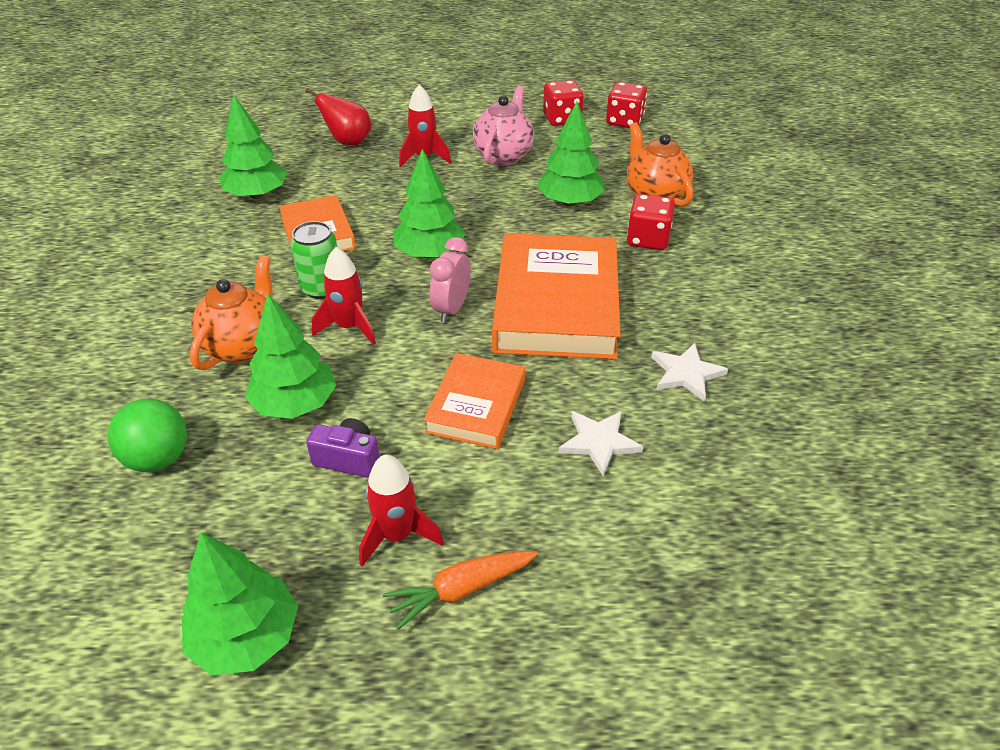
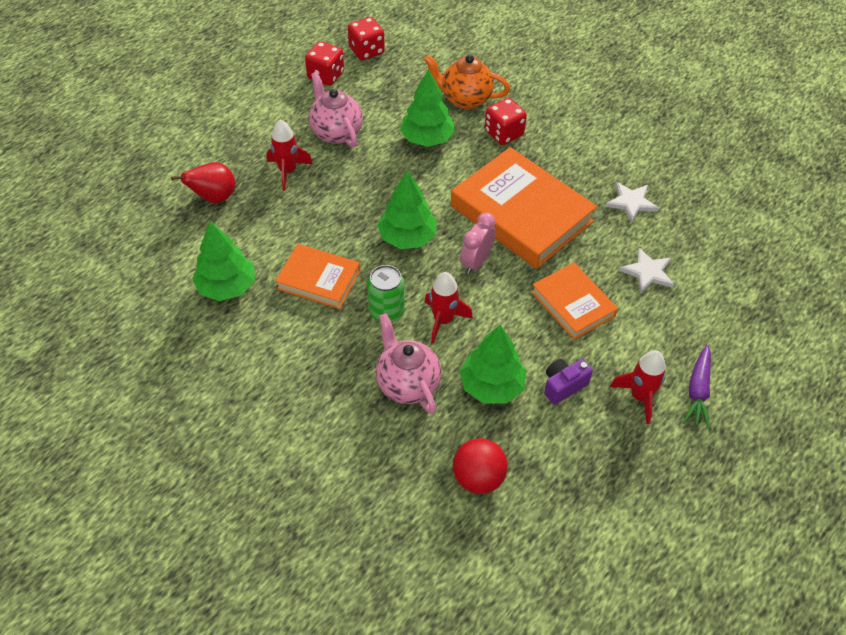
camera: 50 degrees left, 10 degrees up
(158, 458) = (478, 478): green ball -> red ball
(243, 346) = (407, 384): orange teapot -> pink teapot
(246, 637) = (656, 498): green tree -> none
(451, 309) = (476, 262): pink clock -> pink clock turned 60 degrees clockwise
(460, 590) = (697, 392): orange carrot -> purple carrot

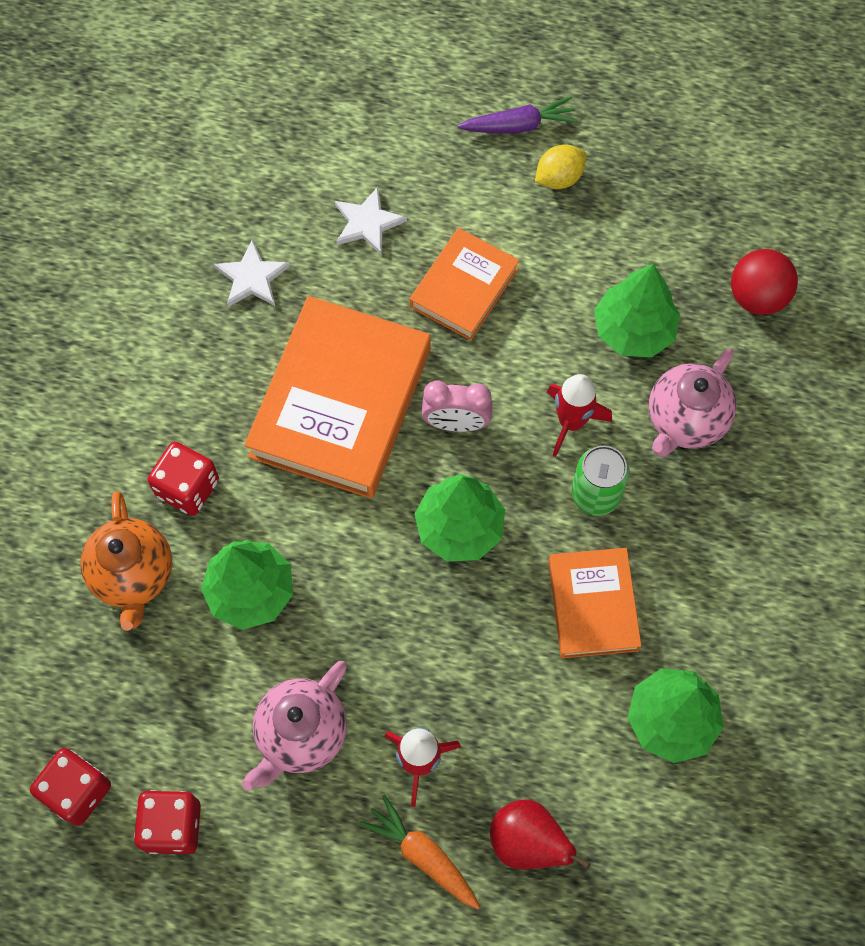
camera: 115 degrees left, 15 degrees up
(241, 155) = (422, 855): none -> orange carrot
(563, 386) = (589, 257): purple camera -> none
(640, 396) = (559, 178): red rocket -> yellow lemon

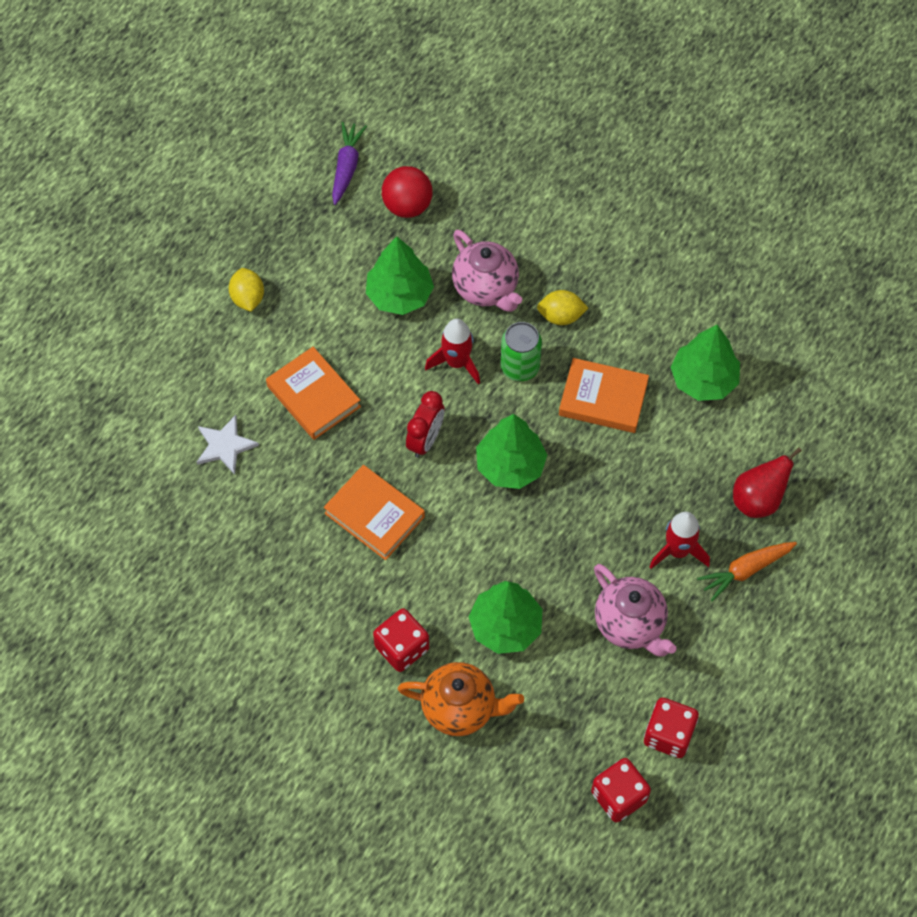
camera: 70 degrees left, 5 degrees down
(252, 278) = (236, 546): white star -> none
(340, 402) = (374, 515): orange book -> orange book, size x0.56
(456, 423) = (425, 440): pink clock -> red clock
(519, 125) = (187, 309): purple carrot -> purple carrot (347, 167)
(685, 518) = (561, 316): none -> yellow lemon

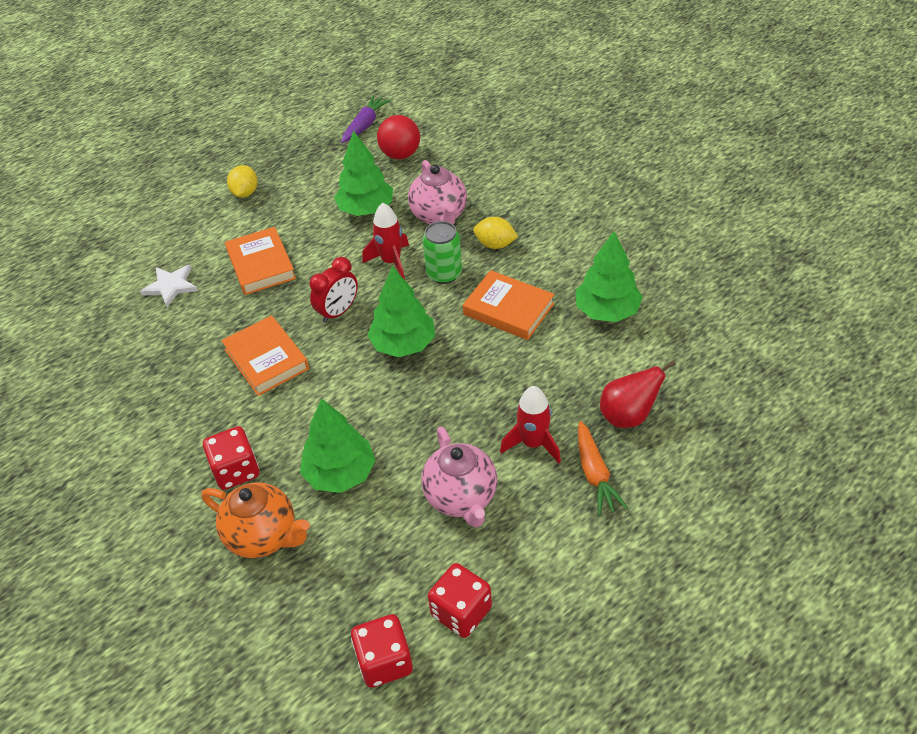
camera: 20 degrees right, 15 degrees down
(745, 571) = (595, 474): orange carrot -> orange carrot turned 90 degrees counterclockwise

